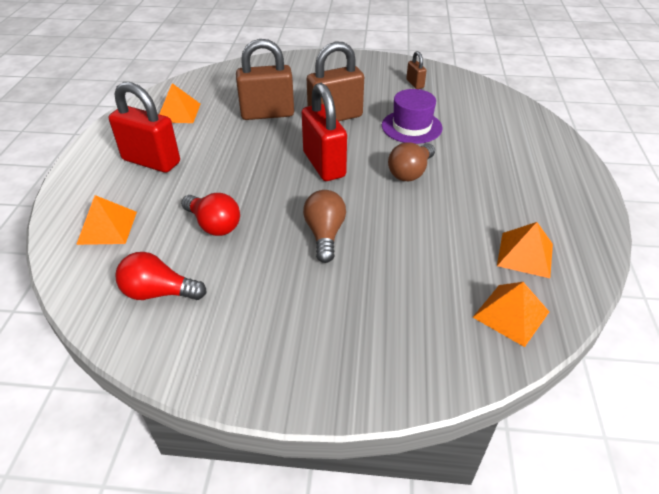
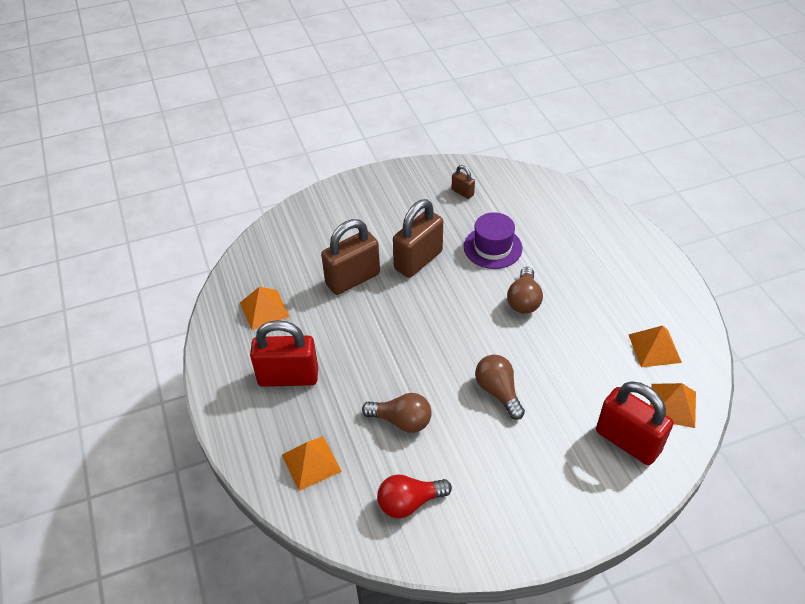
camera: 25 degrees left, 5 degrees up
(214, 225) = (401, 421): red light bulb -> brown light bulb
(324, 164) = (447, 319): red padlock -> red padlock (627, 441)

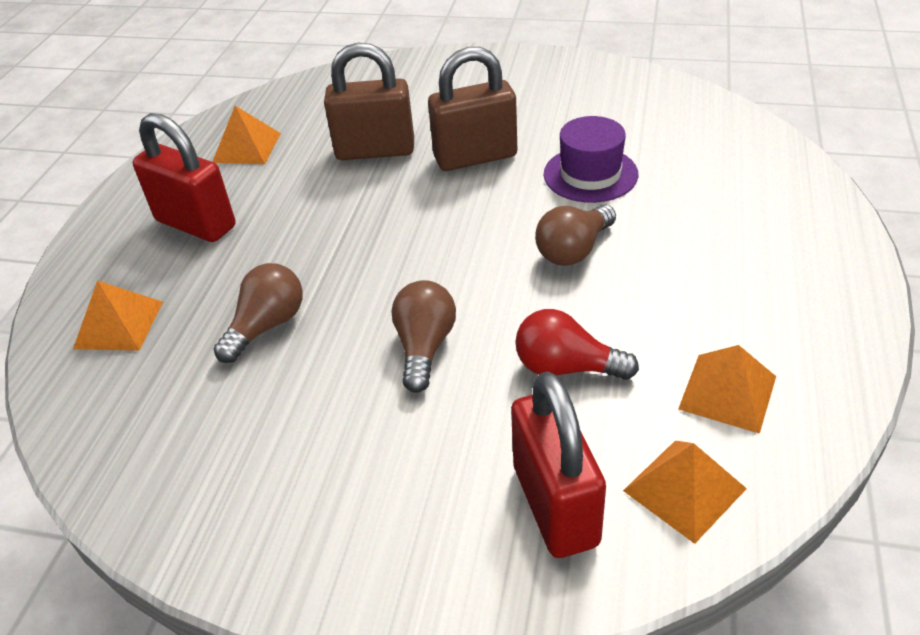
camera: 35 degrees right, 5 degrees down
(401, 421) = (267, 326): brown light bulb -> brown light bulb turned 105 degrees counterclockwise
(409, 502) = (173, 427): red light bulb -> red light bulb (566, 367)
(462, 192) = (610, 102): brown padlock -> none

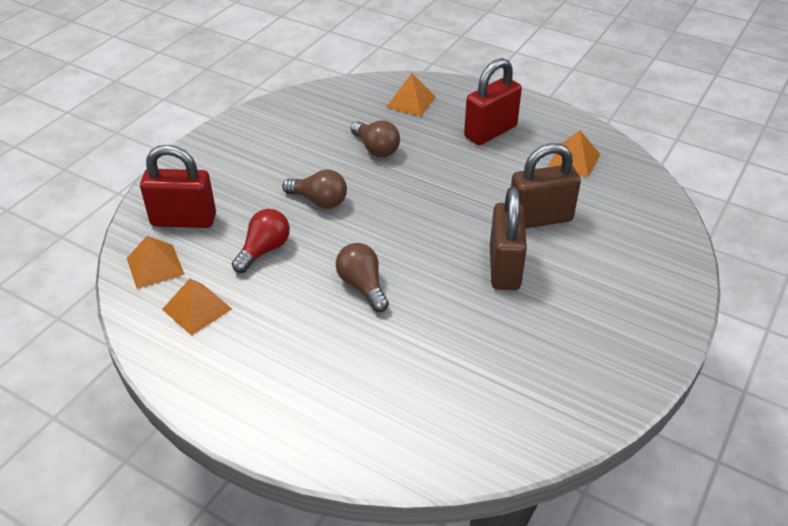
camera: 105 degrees right, 0 degrees up
(375, 151) = (539, 218): brown padlock -> brown padlock turned 60 degrees clockwise
(590, 174) = (446, 324): purple hat -> none

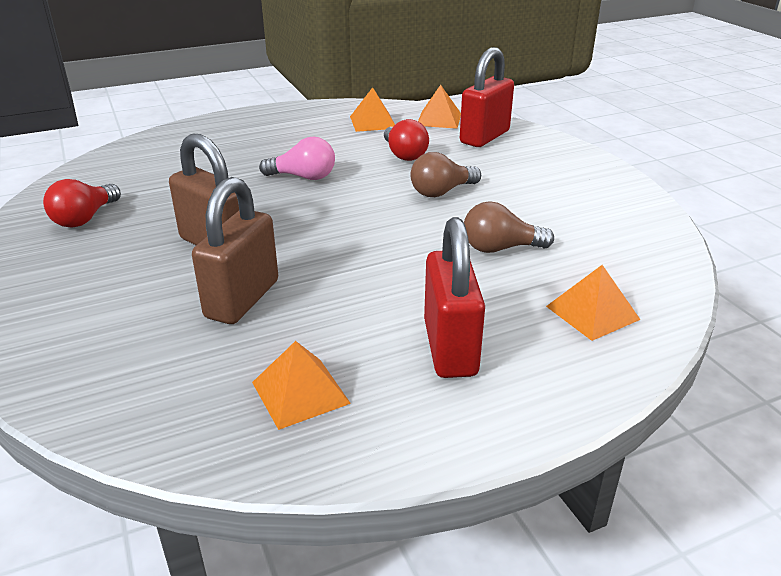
camera: 125 degrees right, 10 degrees down
(362, 286) = (303, 177): brown light bulb -> pink light bulb
(557, 370) = (85, 218): none -> red light bulb

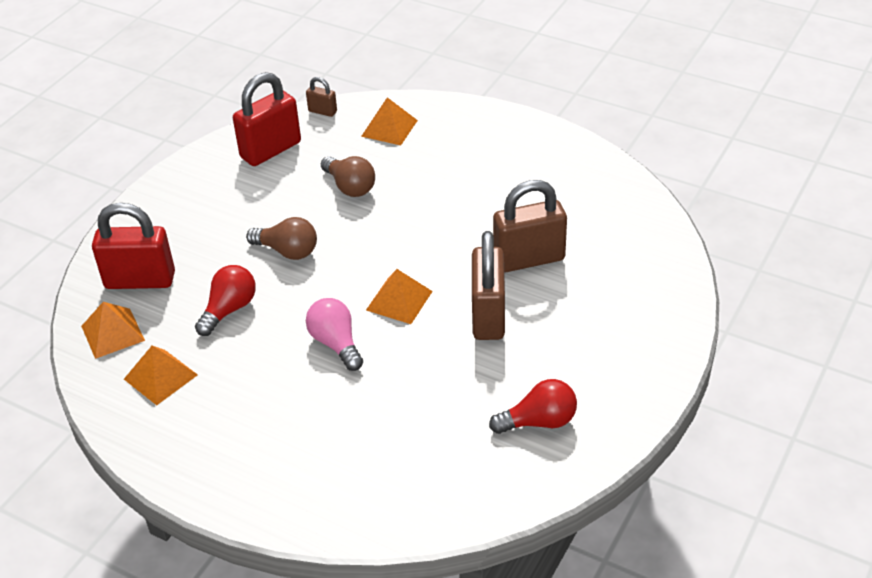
camera: 125 degrees left, 10 degrees up
(300, 392) = (571, 188): orange pyramid -> orange pyramid (399, 300)
(450, 348) = (478, 160): red padlock -> red padlock (270, 150)
(674, 282) = (322, 111): none -> brown padlock

